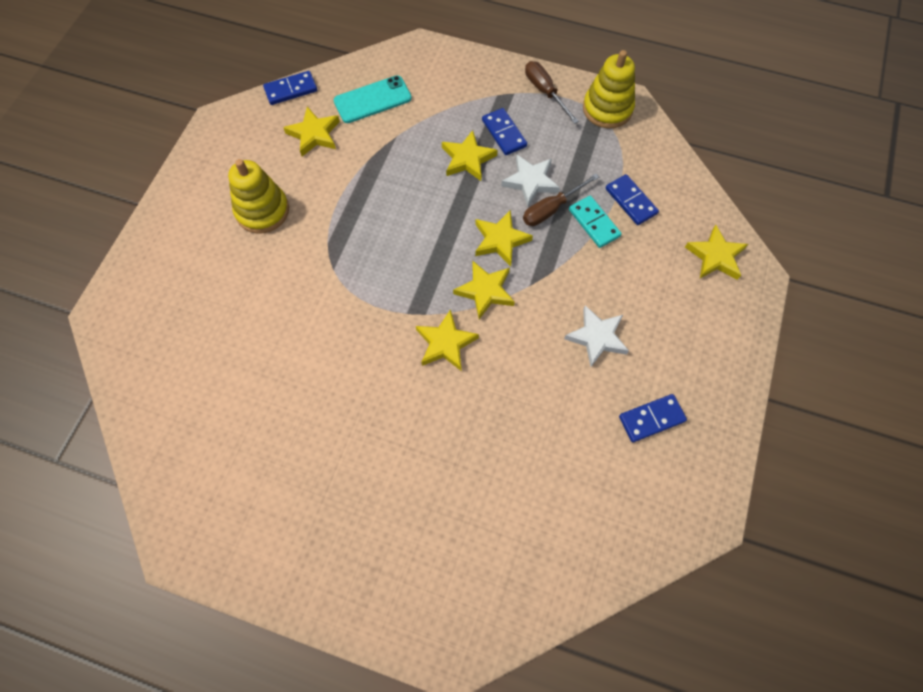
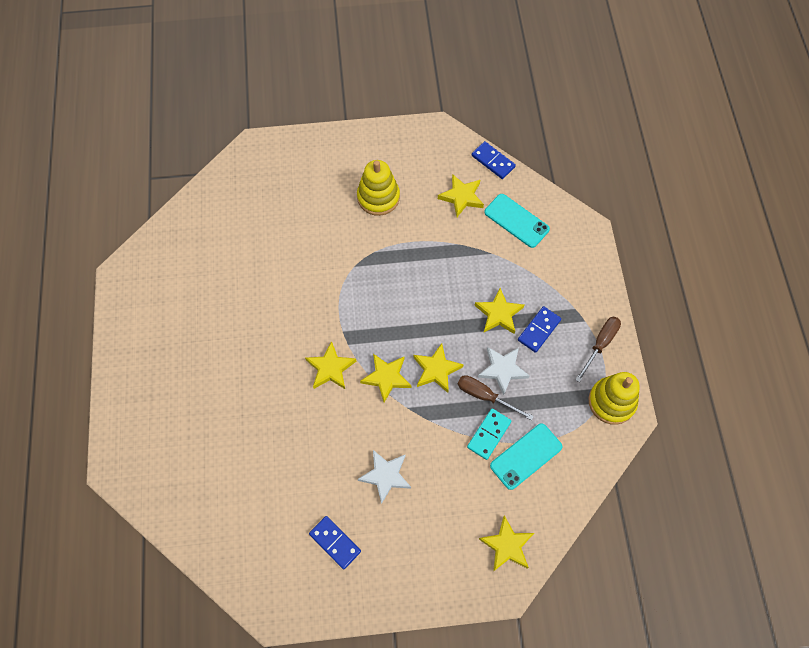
camera: 65 degrees right, 0 degrees up
(631, 201) = (526, 456): blue domino -> turquoise phone

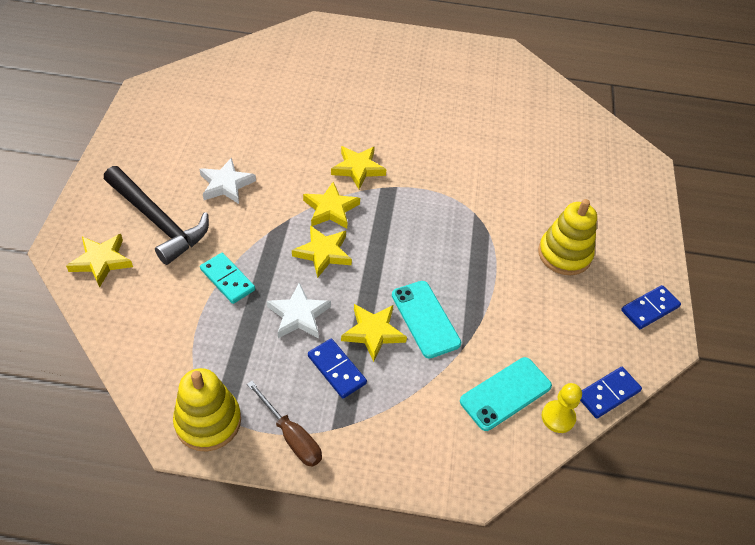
camera: 100 degrees right, 15 degrees down
(335, 542) = (182, 136): blue domino -> blue domino (649, 308)
(448, 518) = (158, 221): none -> black hammer
(461, 197) = (553, 340): yellow star -> none
(485, 396) = (273, 289): brown screwdriver -> none
(522, 188) = (558, 417): none -> yellow pawn
(526, 456) = (186, 307): turquoise phone -> turquoise phone (425, 319)

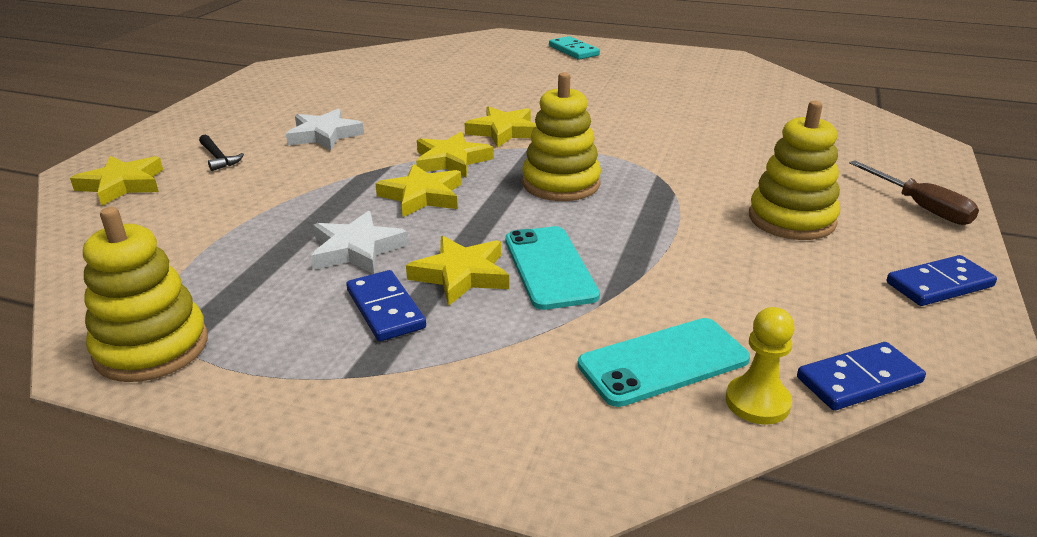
camera: 15 degrees right, 20 degrees down
(158, 221) = (218, 158): black hammer -> black hammer, size x0.41
(227, 279) = (275, 210): turquoise domino -> turquoise domino (573, 51)
(291, 436) = (272, 378): brown screwdriver -> brown screwdriver (920, 207)
(413, 230) = (561, 184): none -> yellow stacking toy

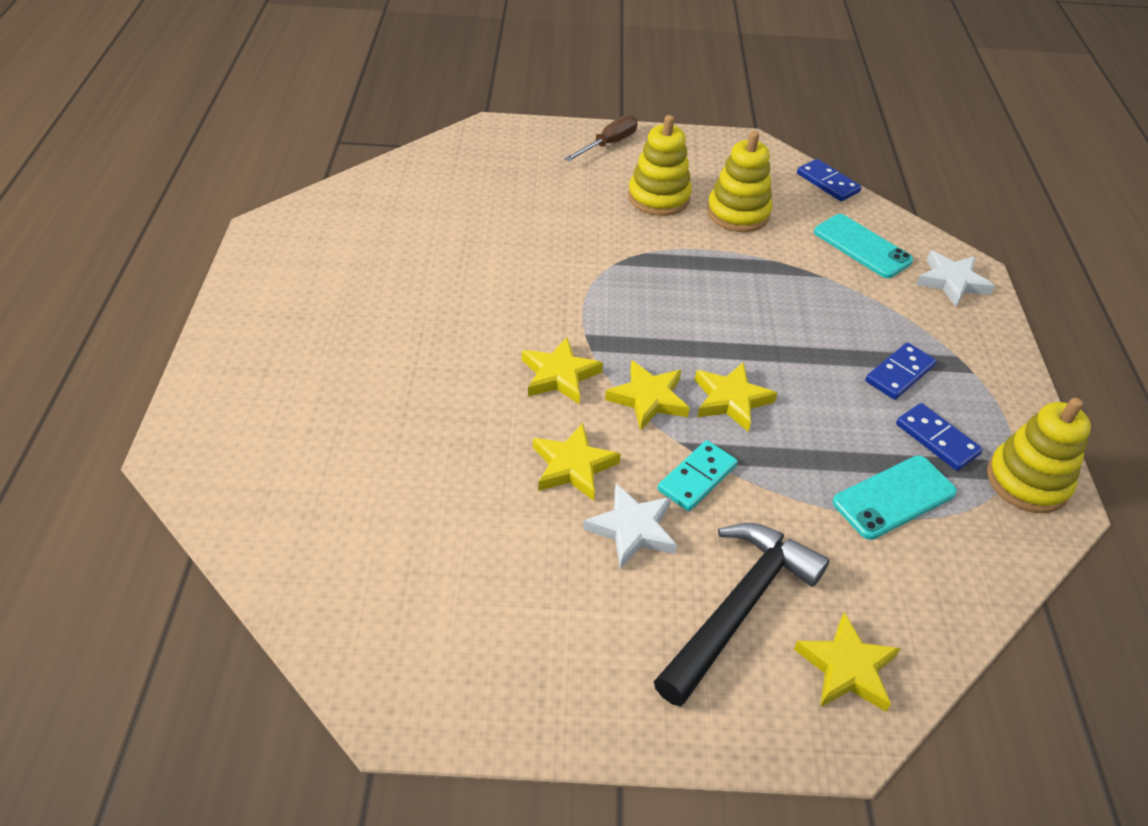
camera: 110 degrees left, 15 degrees up
(218, 158) = (739, 607): black hammer -> black hammer, size x2.46
(356, 249) = (840, 414): white star -> white star (951, 282)
(461, 275) = (834, 346): yellow star -> yellow star (573, 466)
(549, 267) = (795, 304): turquoise phone -> turquoise phone (894, 497)
(561, 184) = (661, 316): yellow stacking toy -> yellow stacking toy (738, 213)
(573, 51) = (252, 360): turquoise domino -> turquoise domino (697, 478)
(757, 402) = (870, 214): yellow pawn -> none
(939, 284) = (712, 149): blue domino -> blue domino (937, 439)

